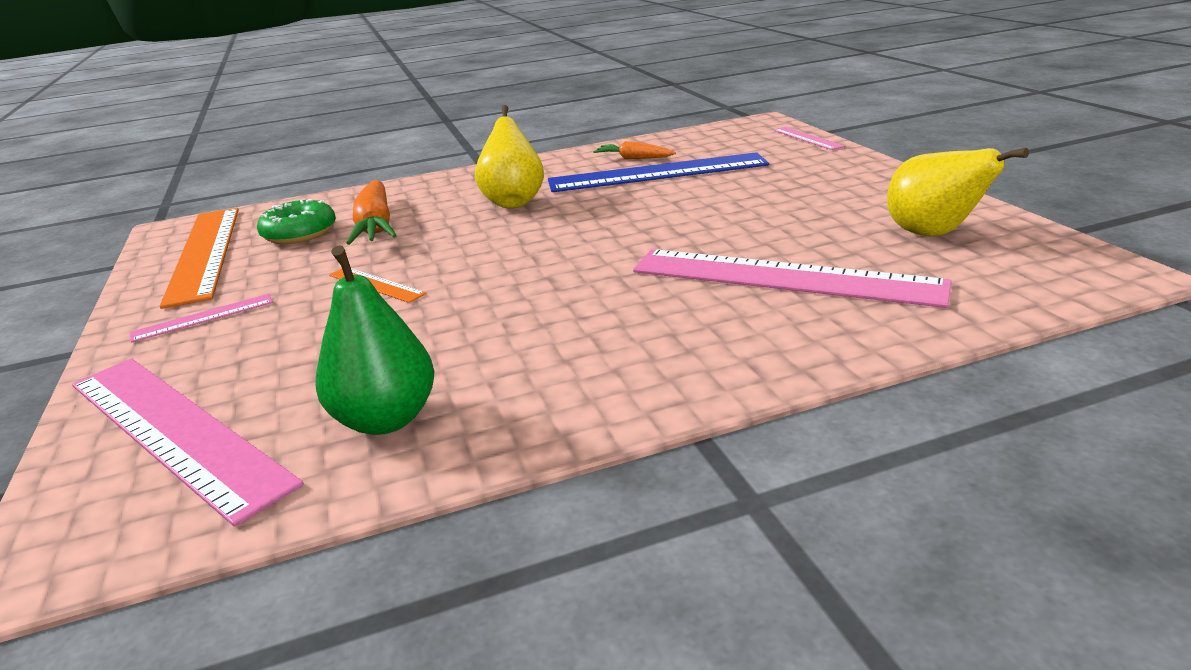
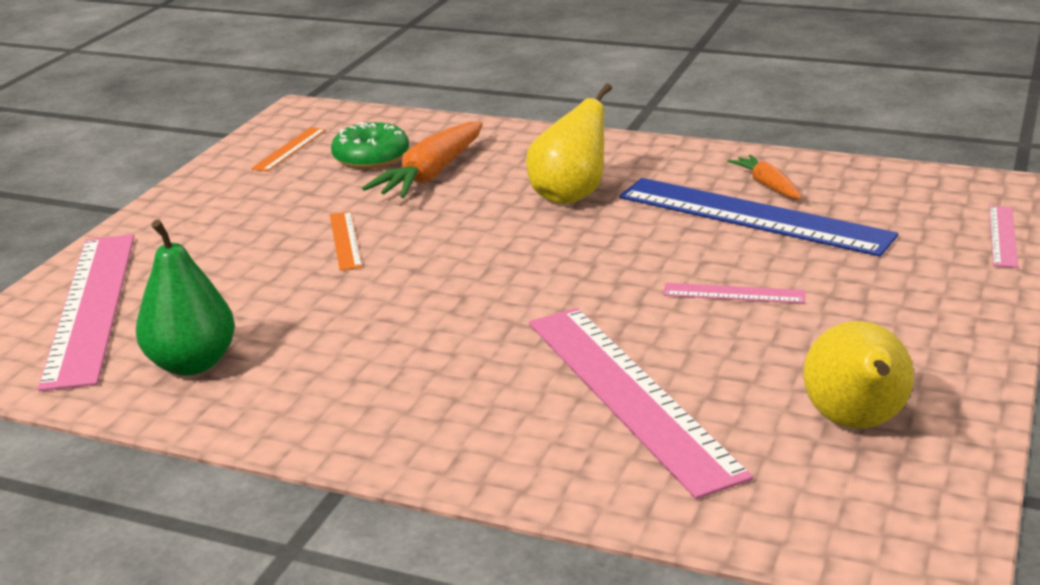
camera: 40 degrees right, 0 degrees up
(203, 318) = (211, 217): pink ruler -> pink ruler (733, 293)
(205, 253) = (289, 149): orange ruler -> orange ruler, size x0.45

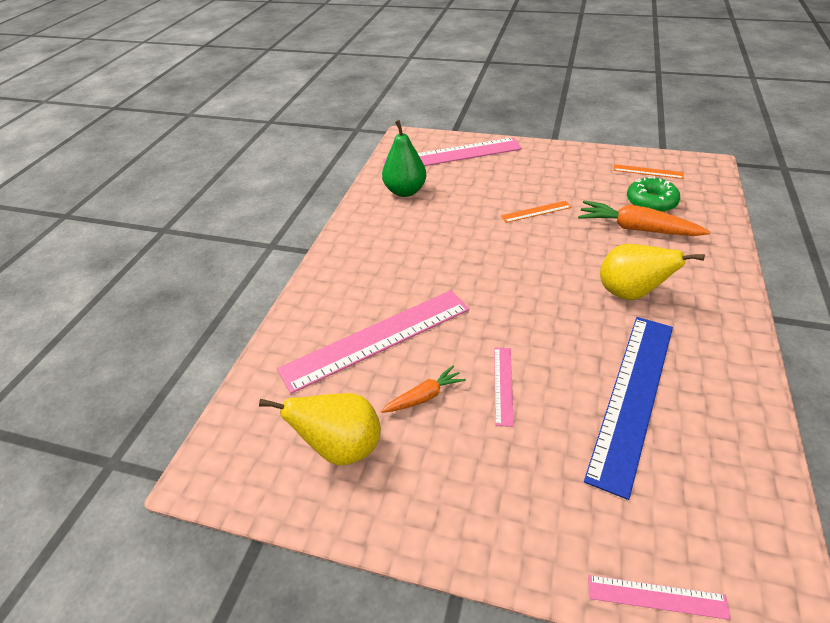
camera: 85 degrees right, 15 degrees up
(767, 185) = (697, 407): orange carrot -> orange carrot (424, 396)

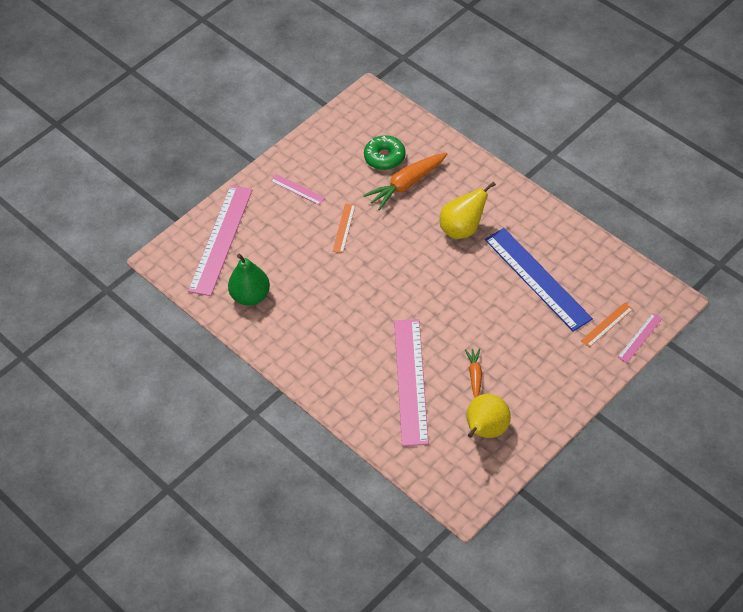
camera: 60 degrees left, 10 degrees up
(503, 385) = (491, 333): pink ruler -> pink ruler (297, 189)
(648, 172) = (348, 134): orange ruler -> orange ruler (607, 325)

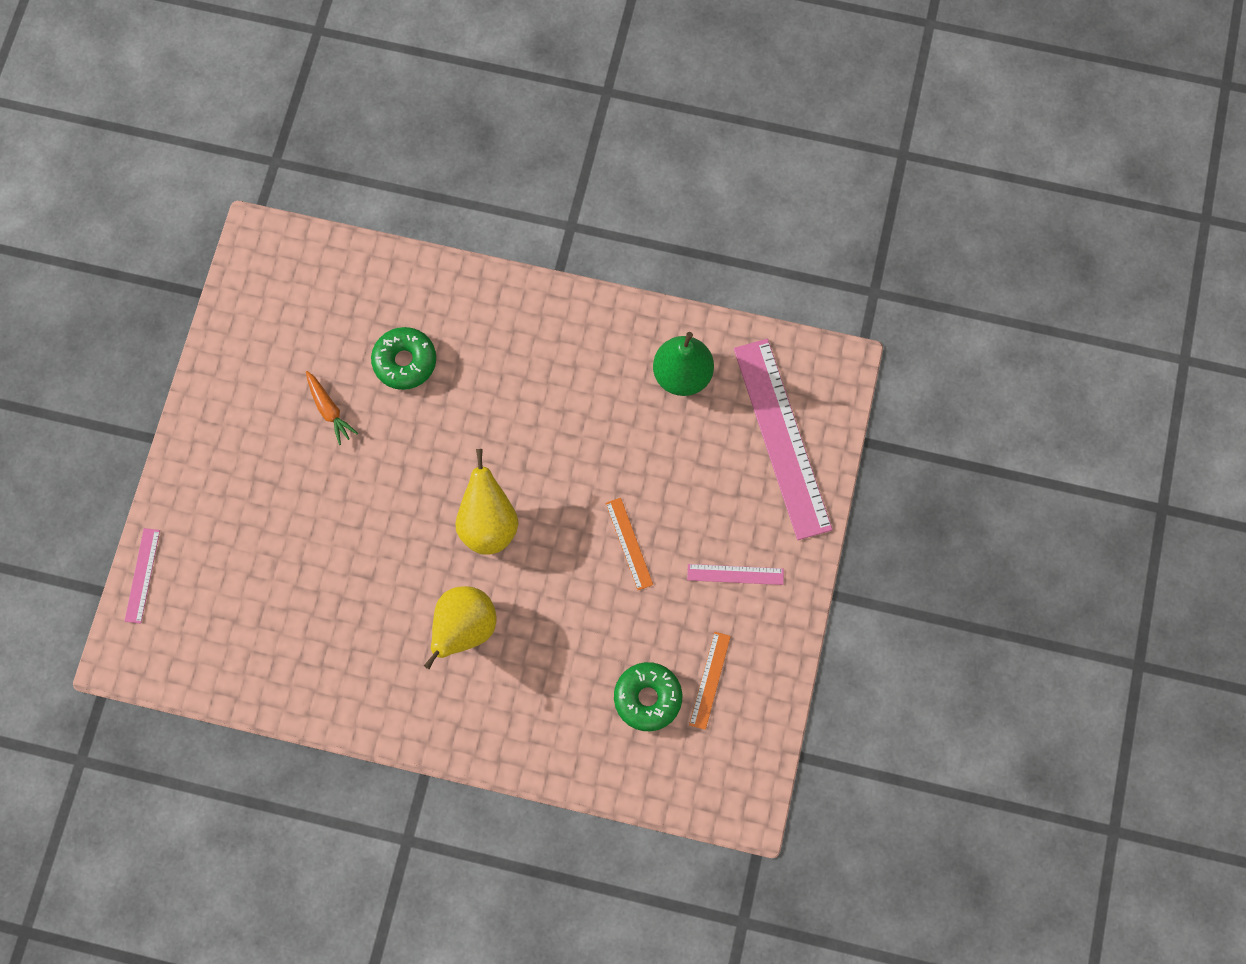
camera: 145 degrees right, 20 degrees up
(407, 184) = (586, 665): orange carrot -> none
(411, 381) = (405, 362): pink ruler -> green donut
(486, 431) = (277, 343): yellow pear -> yellow pear (488, 524)
(537, 279) = (320, 598): blue ruler -> none
(607, 325) = (194, 573): orange ruler -> orange ruler (709, 680)

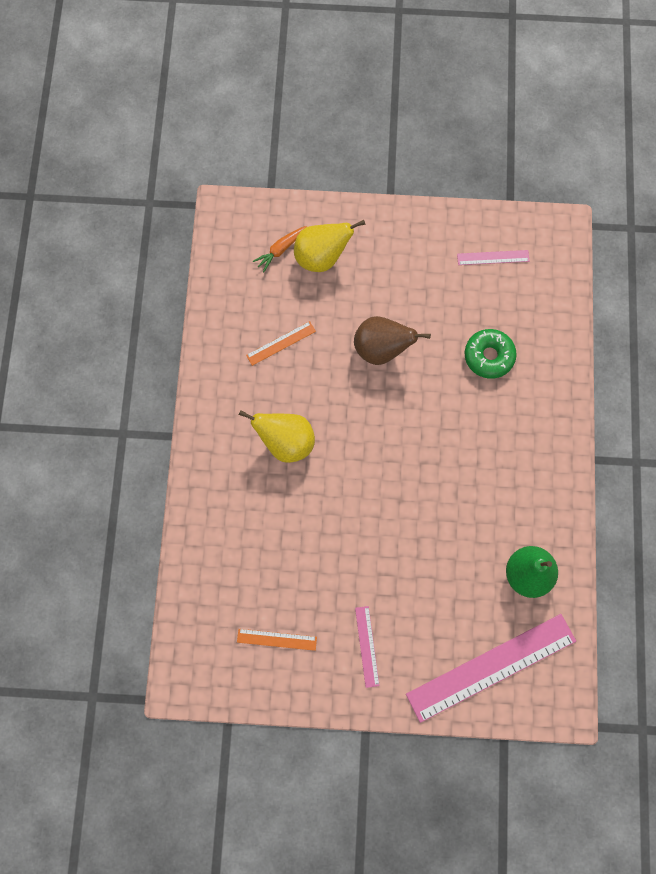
camera: 80 degrees right, 0 degrees up
(142, 575) = (286, 210): pink ruler -> pink ruler (493, 257)
(329, 409) = (438, 309): orange carrot -> orange carrot (281, 249)
(366, 488) = (381, 349): none -> brown pear
(488, 524) = (371, 444): yellow pear -> yellow pear (321, 257)
(629, 543) = (376, 556): orange ruler -> orange ruler (281, 343)
(647, 698) = (254, 592): green donut -> none

